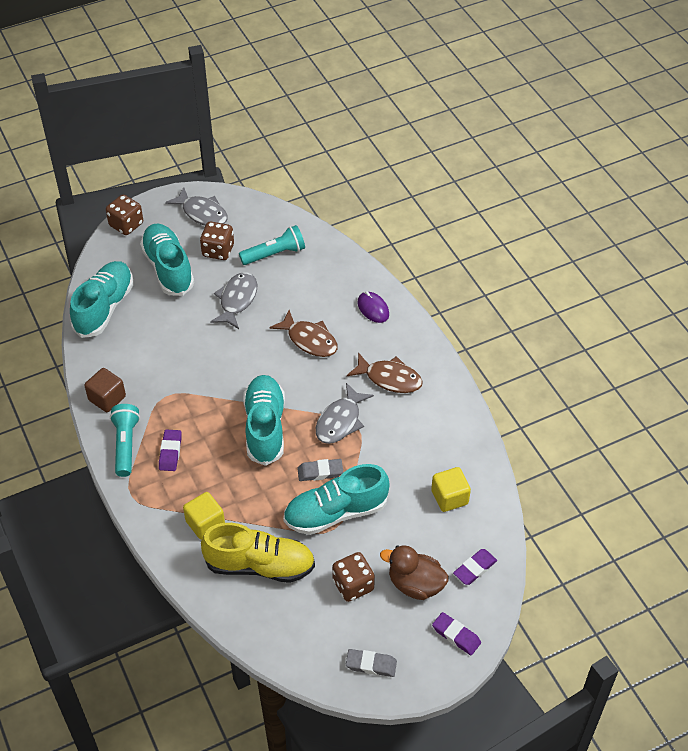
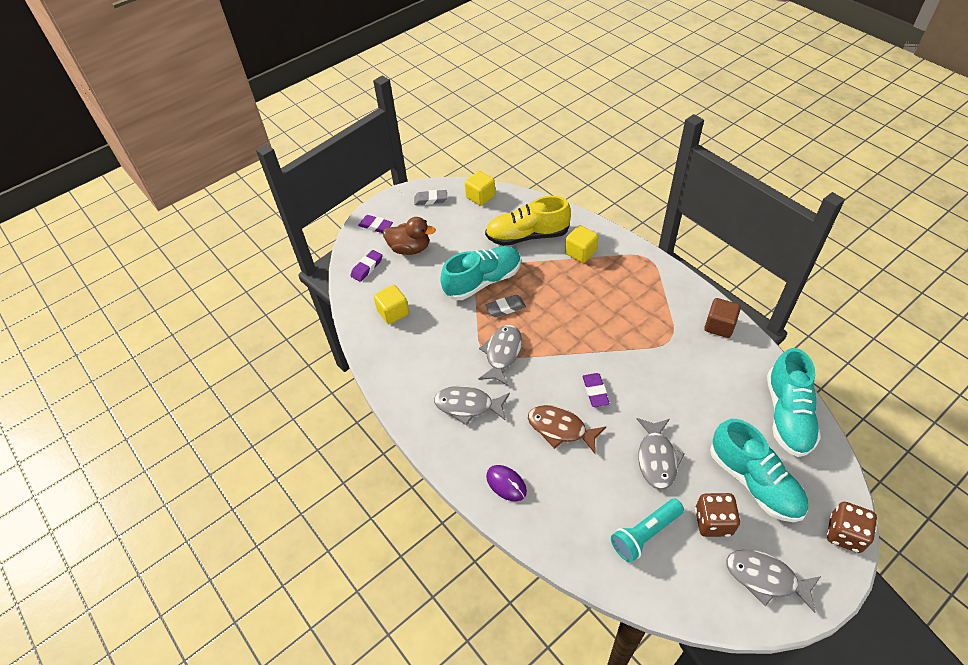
camera: 170 degrees right, 0 degrees up
(126, 445) = (677, 292): turquoise flashlight -> none
(170, 452) = (636, 295): purple eraser -> purple eraser (595, 391)
(265, 427) = (567, 333): turquoise shoe -> none
(299, 650) = (480, 197): none -> yellow cube
(353, 585) = (455, 238): brown dice -> none
(389, 378) = (468, 406): brown fish -> grey fish

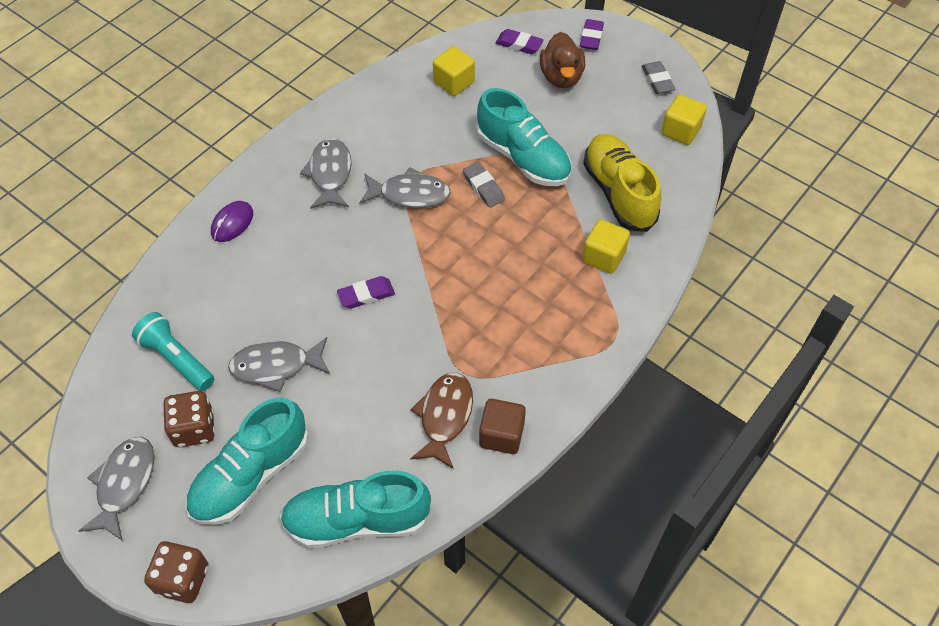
camera: 75 degrees right, 5 degrees up
(560, 429) = (308, 265): brown fish -> brown fish (444, 417)

